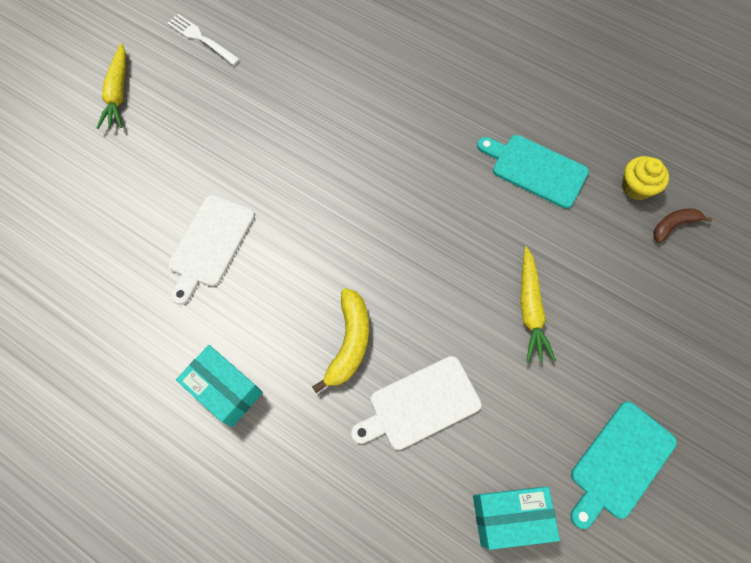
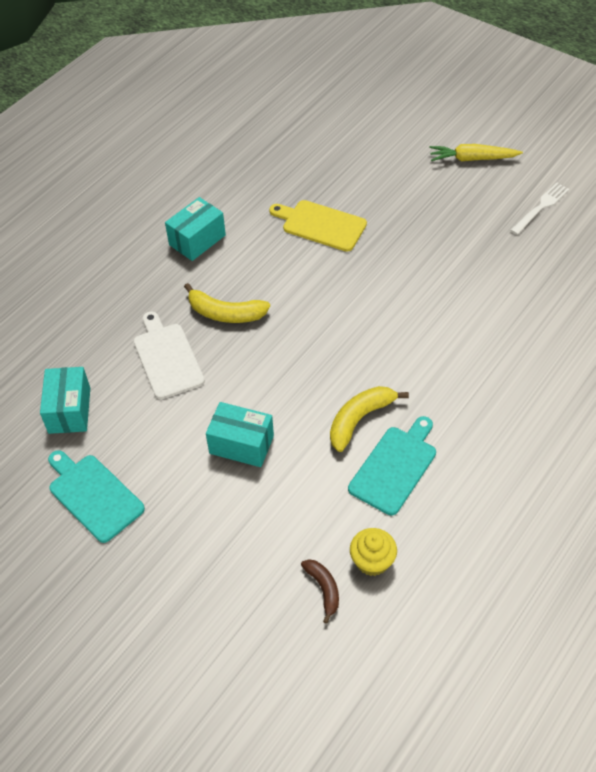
camera: 95 degrees right, 15 degrees down
(210, 244) = (321, 225): white cutting board -> yellow cutting board
(485, 199) = (360, 419): none -> yellow banana
(530, 309) = (241, 444): yellow carrot -> turquoise box

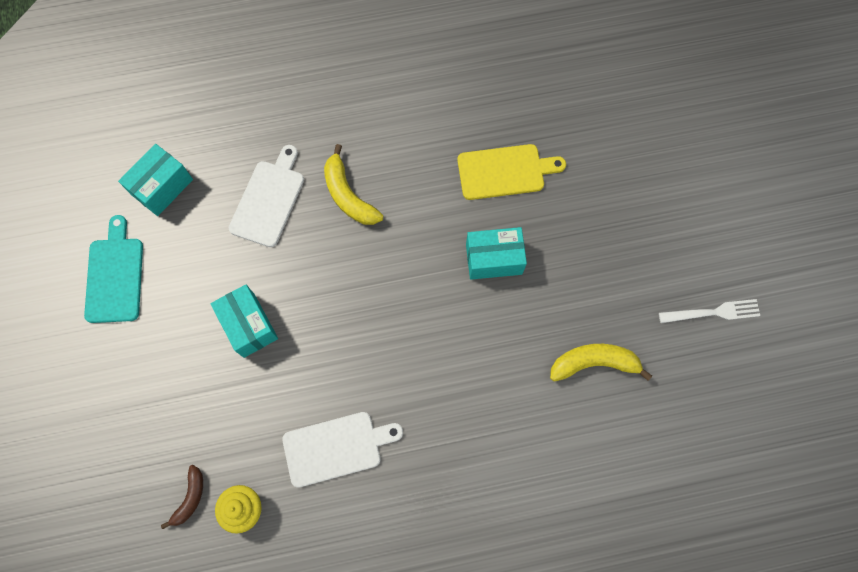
camera: 40 degrees right, 20 degrees up
(197, 240) = (393, 104): turquoise box -> turquoise box (494, 259)
(321, 225) = (504, 171): yellow cutting board -> yellow cutting board turned 105 degrees clockwise
(360, 419) = (352, 383): yellow banana -> yellow banana (594, 363)
(394, 467) = (336, 447): turquoise cutting board -> white cutting board
(472, 159) = (706, 209): yellow carrot -> none

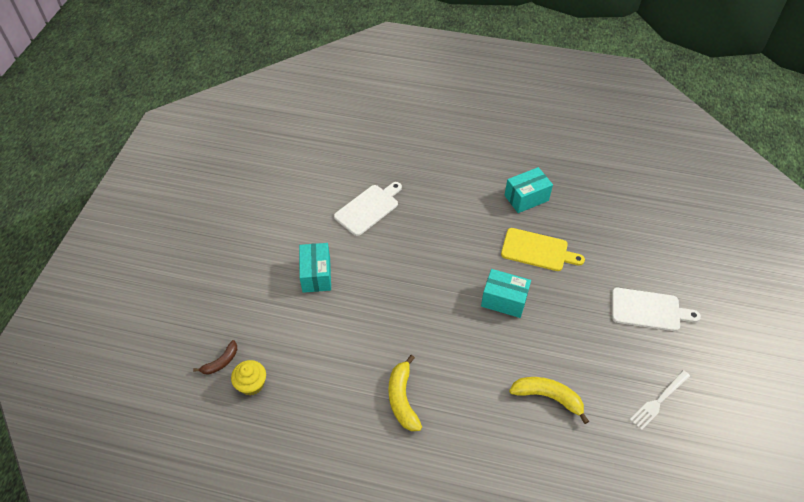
camera: 25 degrees right, 20 degrees down
(115, 276) = (249, 214): turquoise cutting board -> none
(162, 187) = (306, 177): turquoise box -> turquoise box (526, 198)
(336, 447) = (334, 373): white cutting board -> white cutting board (648, 310)
(348, 195) = (422, 225): yellow banana -> yellow banana (402, 399)
(713, 312) = (658, 401): white fork -> white fork turned 120 degrees clockwise

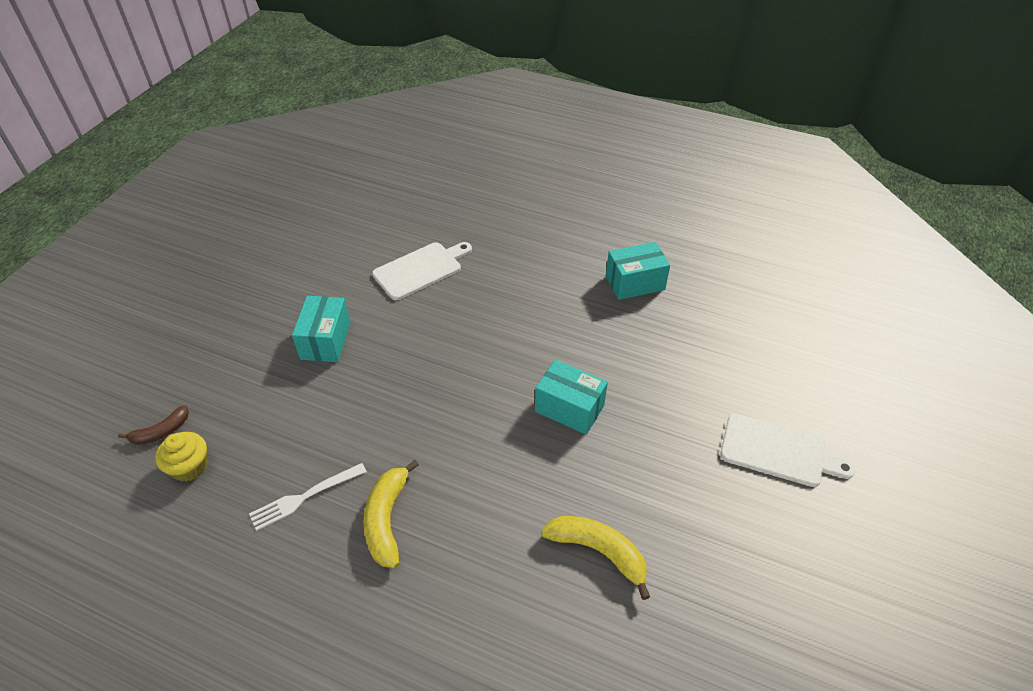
camera: 10 degrees right, 5 degrees down
(537, 250) = (633, 350): yellow cutting board -> none
(658, 401) = (767, 585): white fork -> white fork (304, 497)

